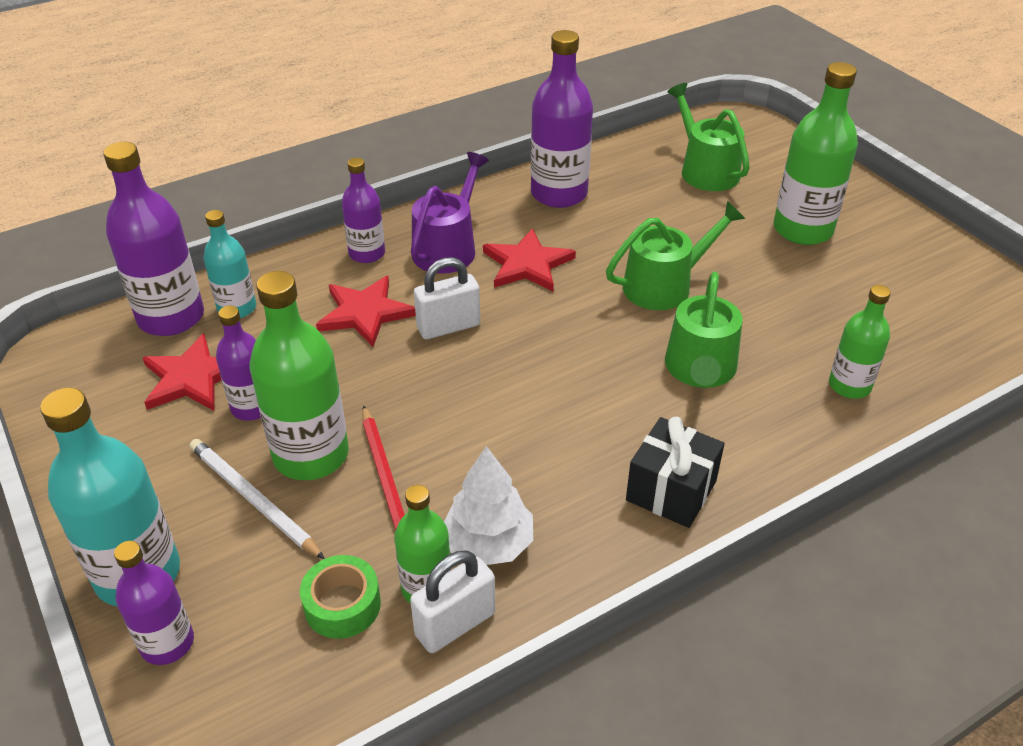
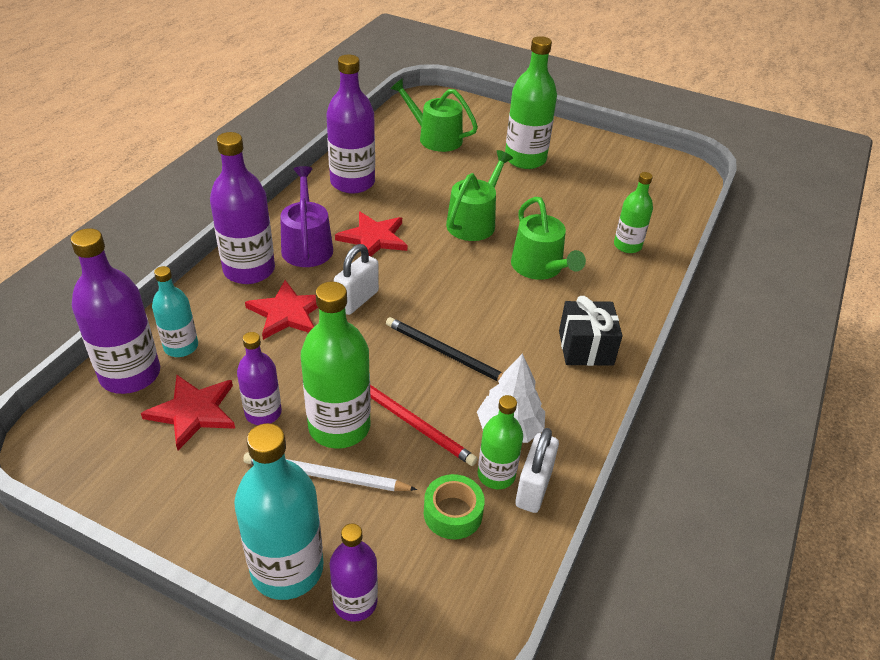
camera: 35 degrees left, 0 degrees up
(367, 253) = (249, 270): purple bottle -> purple bottle, size x1.68
(493, 425) = (446, 353): none -> black pencil

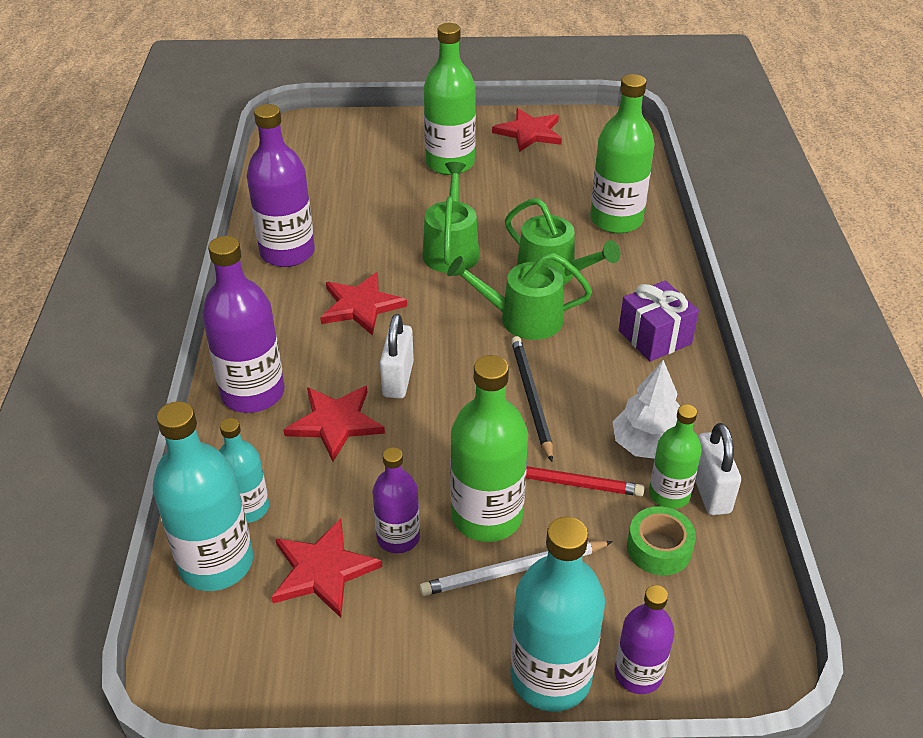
camera: 25 degrees left, 0 degrees up
(130, 374) = (216, 563): purple bottle -> turquoise bottle
(307, 246) = (295, 341): purple watering can -> none
(435, 138) = (338, 171): green watering can -> green watering can (523, 318)
(446, 353) = (531, 397): black pencil -> black pencil turned 75 degrees clockwise
(585, 348) = (654, 337): black gift -> purple gift
(608, 156) = (529, 133): none -> red star
(627, 245) = (616, 220): green bottle -> green bottle, size x1.68

